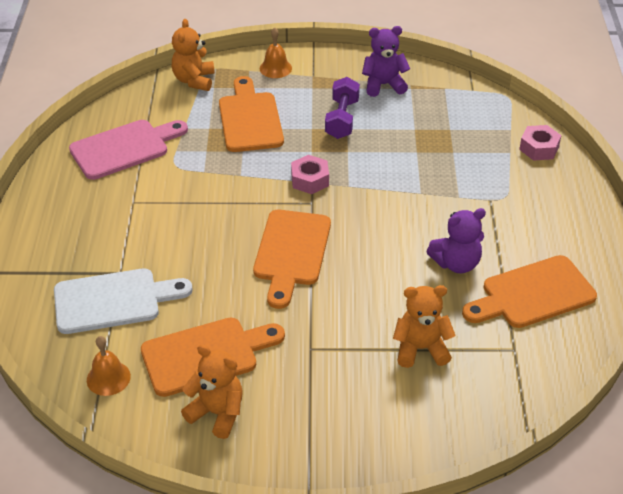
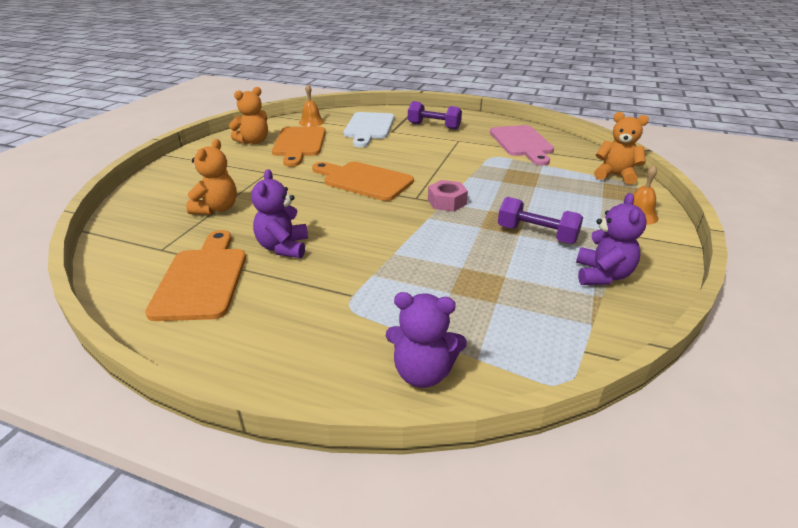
camera: 110 degrees right, 10 degrees down
(85, 234) = (434, 126): none -> purple dumbbell
(250, 119) = (549, 190): orange cutting board -> none
(539, 148) = (423, 372): pink nut -> purple teddy bear

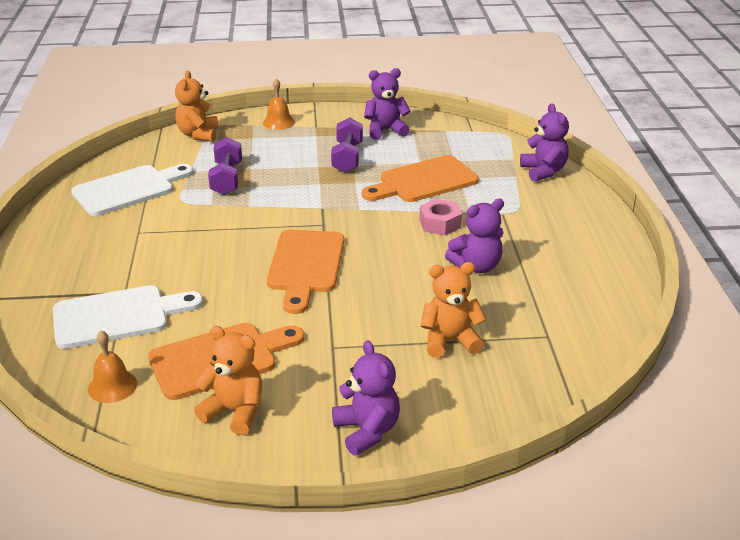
camera: 115 degrees left, 0 degrees up
(188, 167) = (367, 431): none -> purple teddy bear
(202, 279) = (558, 288): orange cutting board -> orange cutting board (423, 181)
(434, 126) = (88, 261): purple dumbbell -> purple dumbbell (227, 179)
(447, 202) = (319, 206): pink nut -> pink nut (440, 223)
(522, 143) = (129, 189): pink cutting board -> white cutting board

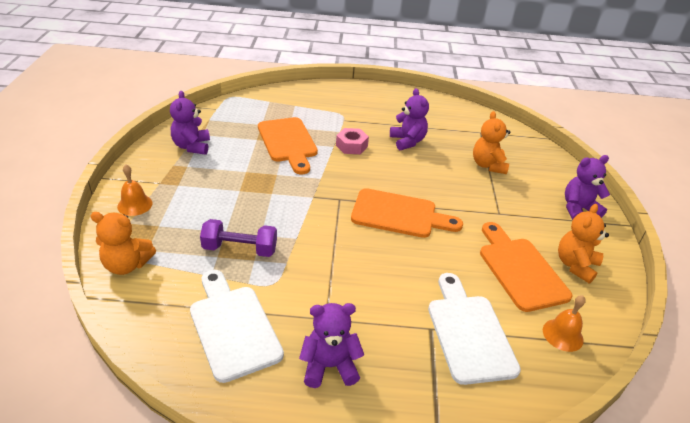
camera: 85 degrees left, 5 degrees up
(347, 157) = (232, 172): purple dumbbell -> none
(543, 171) = (293, 94): purple teddy bear -> purple teddy bear (329, 366)

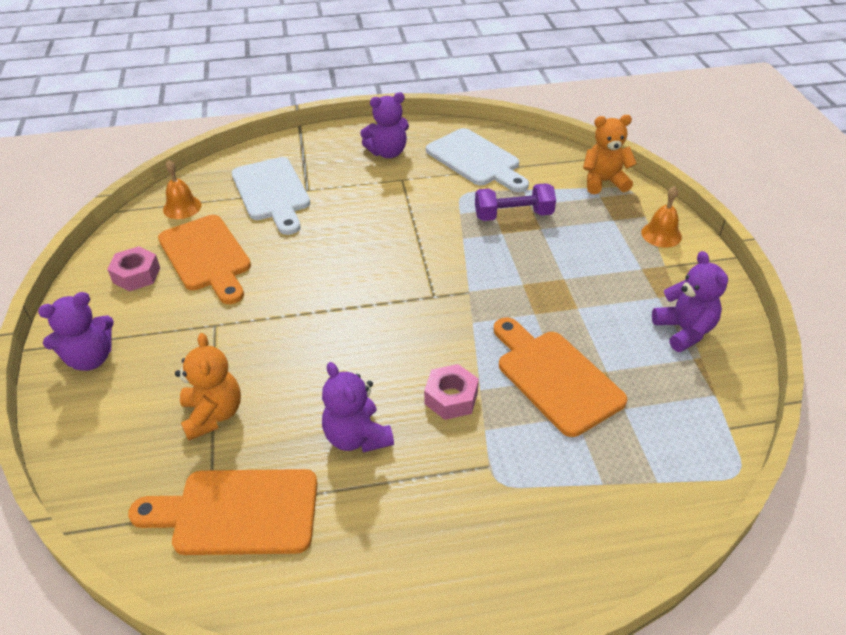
camera: 170 degrees right, 5 degrees up
(399, 214) = (351, 291): orange cutting board -> orange cutting board (237, 512)
(575, 265) = (136, 275): orange teddy bear -> pink nut

